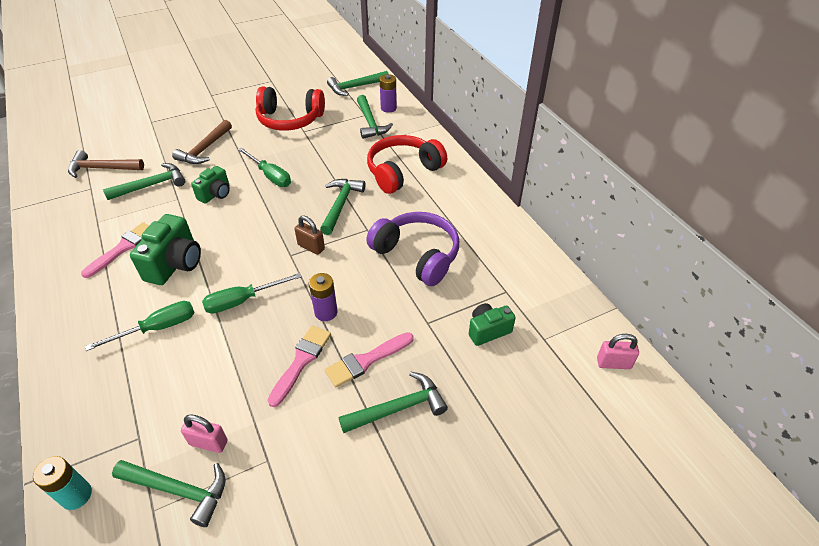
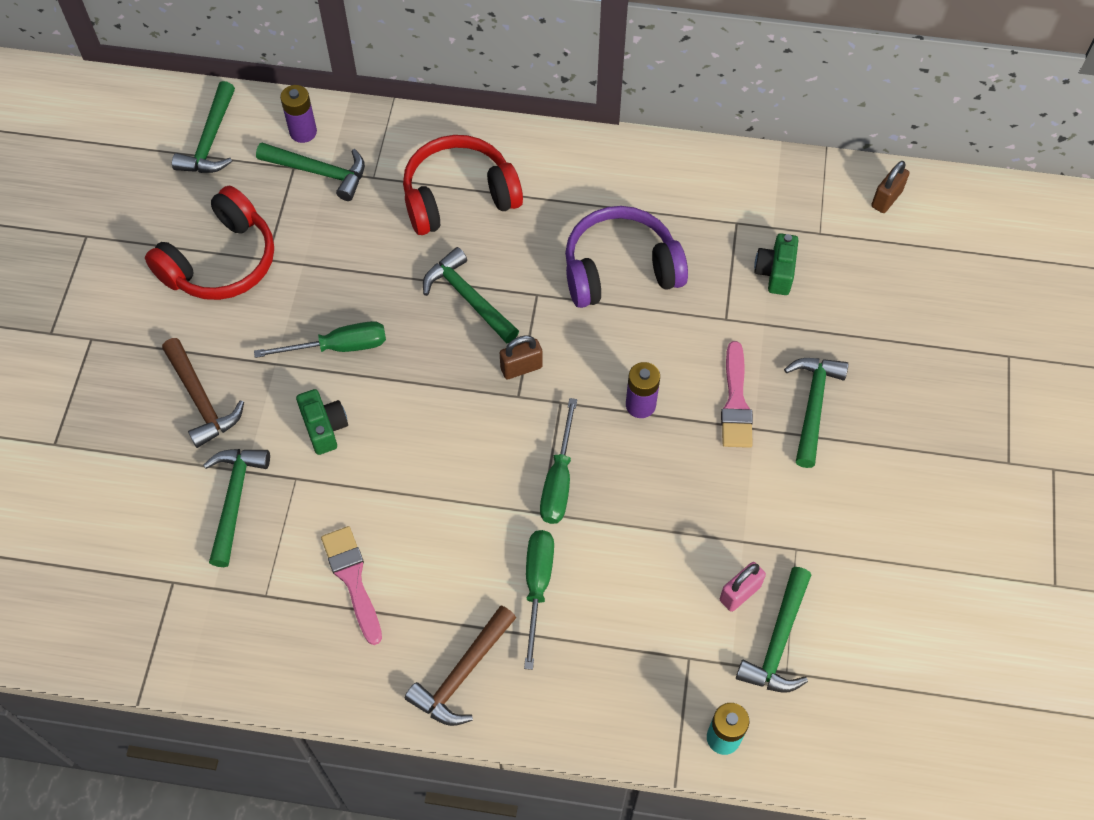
camera: 55 degrees left, 15 degrees up
(102, 168) = (132, 551): brown hammer -> brown hammer (462, 674)
(175, 264) = (435, 528): green camera -> none
(178, 490) = (778, 641): green hammer -> green hammer turned 150 degrees clockwise
(301, 361) = (693, 462): pink brush -> none
(403, 171) = (459, 196): red headphones -> red headphones turned 75 degrees clockwise
(613, 363) = (886, 199): pink padlock -> brown padlock

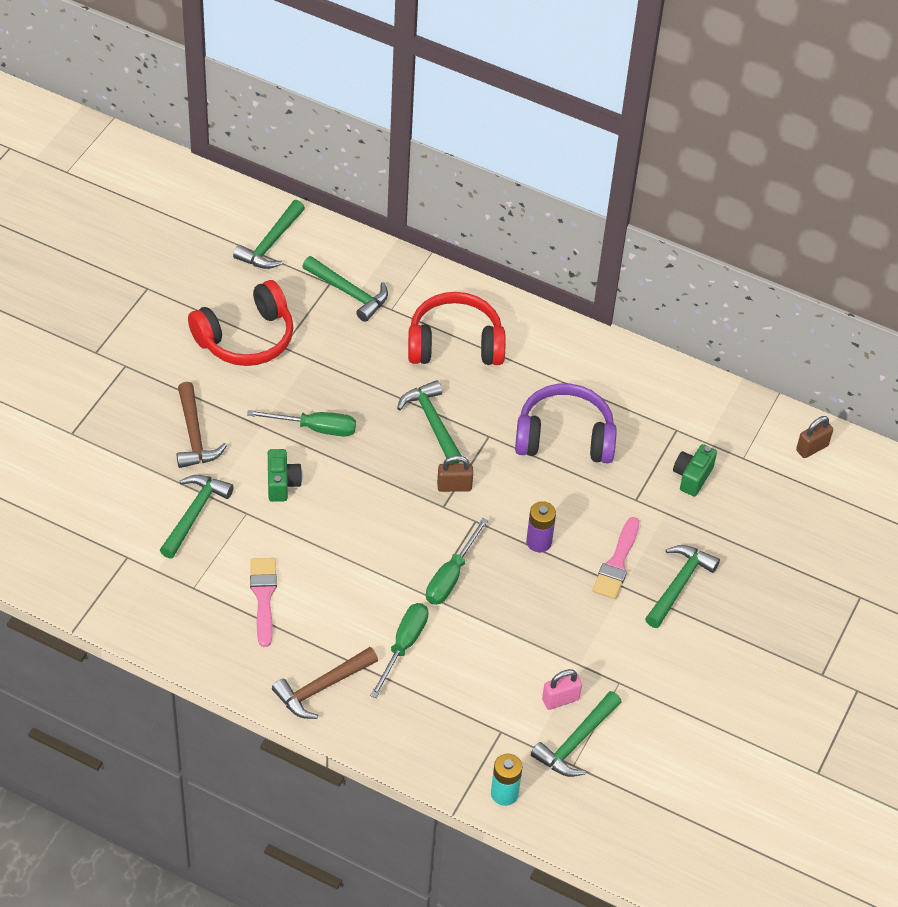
camera: 15 degrees right, 10 degrees down
(303, 132) = (347, 258): purple battery -> none

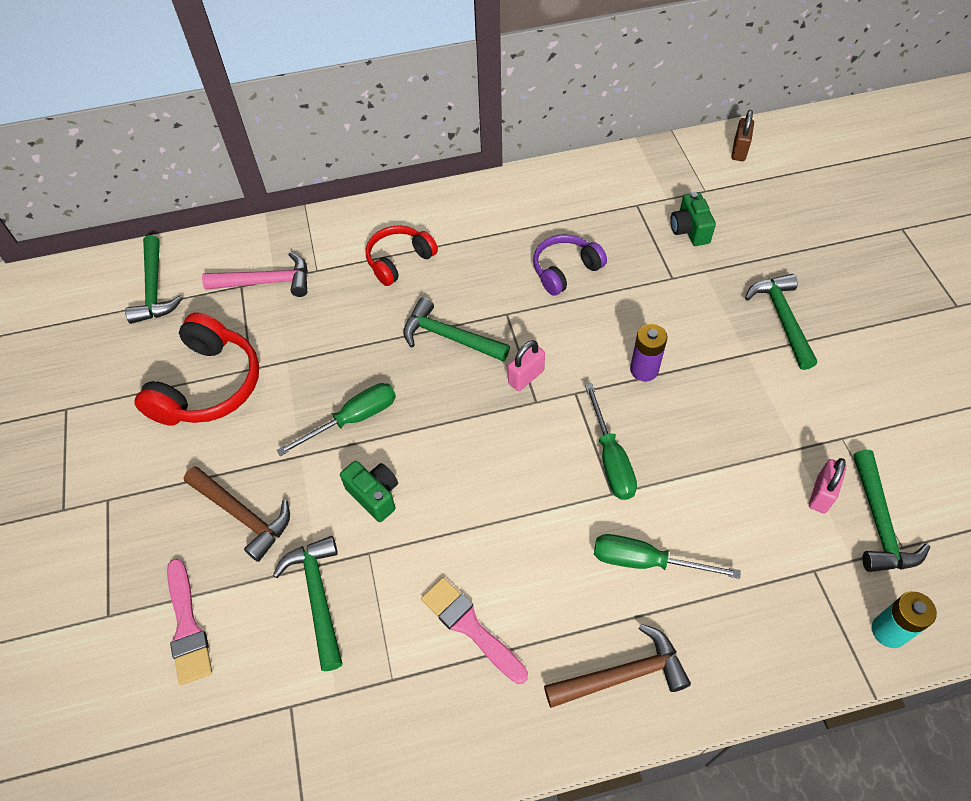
camera: 35 degrees left, 5 degrees up
(322, 687) = (622, 675): brown hammer -> brown hammer turned 120 degrees counterclockwise
(349, 293) = (266, 282): green hammer -> pink hammer
(403, 645) = (645, 561): green screwdriver -> green screwdriver turned 60 degrees counterclockwise
(454, 486) = (526, 377): brown padlock -> pink padlock
(455, 344) = (399, 260): red headphones -> red headphones, size x0.64
(564, 437) = (565, 270): purple headphones -> purple headphones, size x0.64
(617, 563) = (720, 339): pink brush -> pink brush (187, 627)

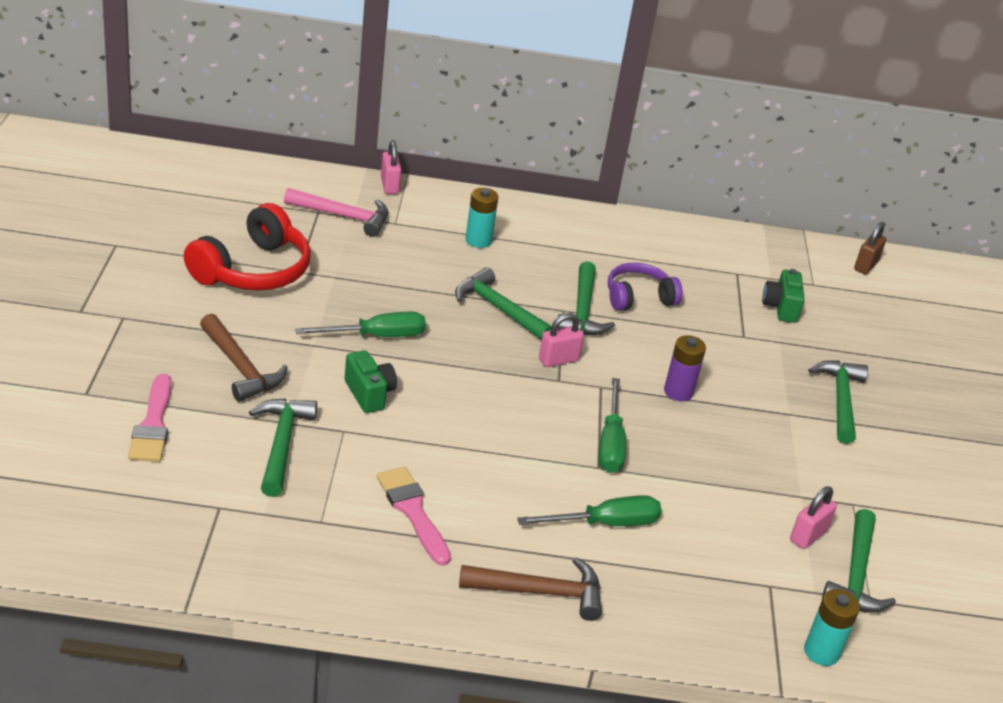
camera: 10 degrees right, 20 degrees down
(154, 289) = (236, 189): green hammer -> green hammer (582, 311)
(294, 226) = (389, 186): none -> pink padlock
(399, 260) = (478, 240): red headphones -> turquoise battery
(645, 561) = (605, 524): green screwdriver -> green screwdriver turned 135 degrees clockwise

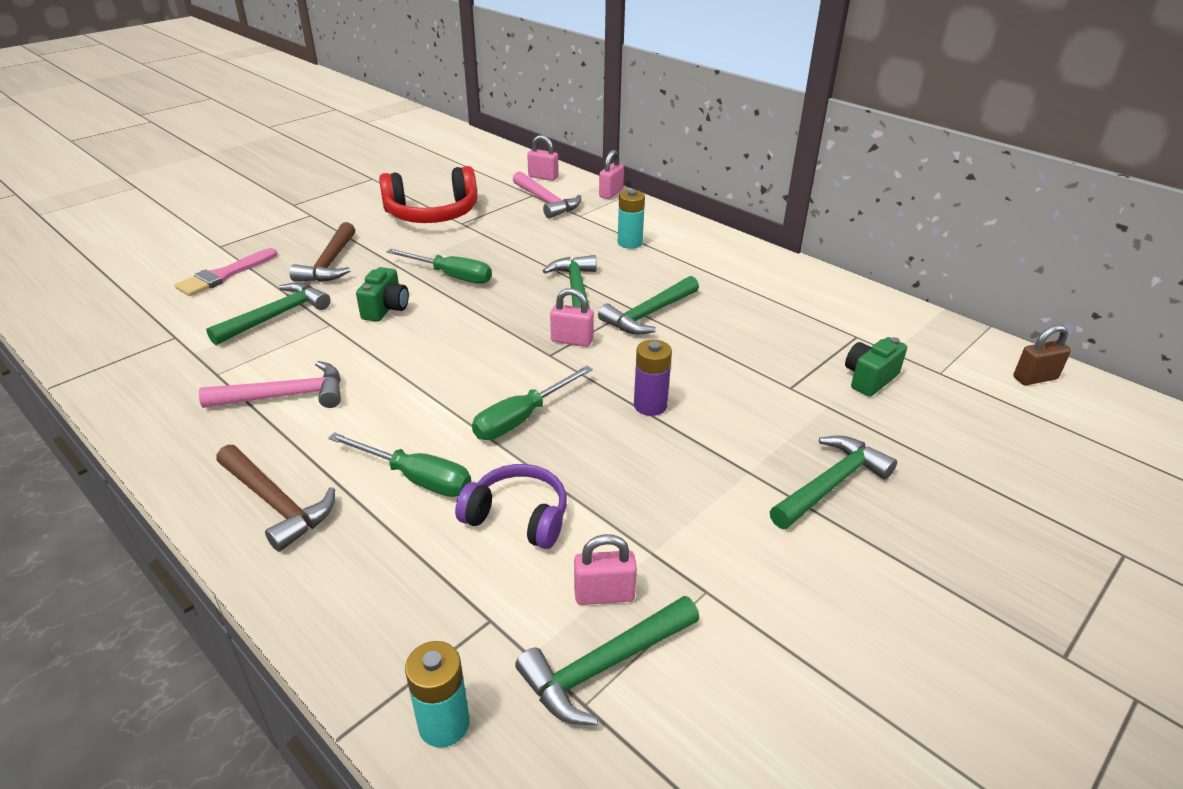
camera: 45 degrees right, 0 degrees up
(298, 185) = (543, 177): none -> pink padlock
(412, 511) = (285, 396): pink brush -> pink hammer
(638, 297) = (719, 322): purple headphones -> purple headphones (518, 517)

